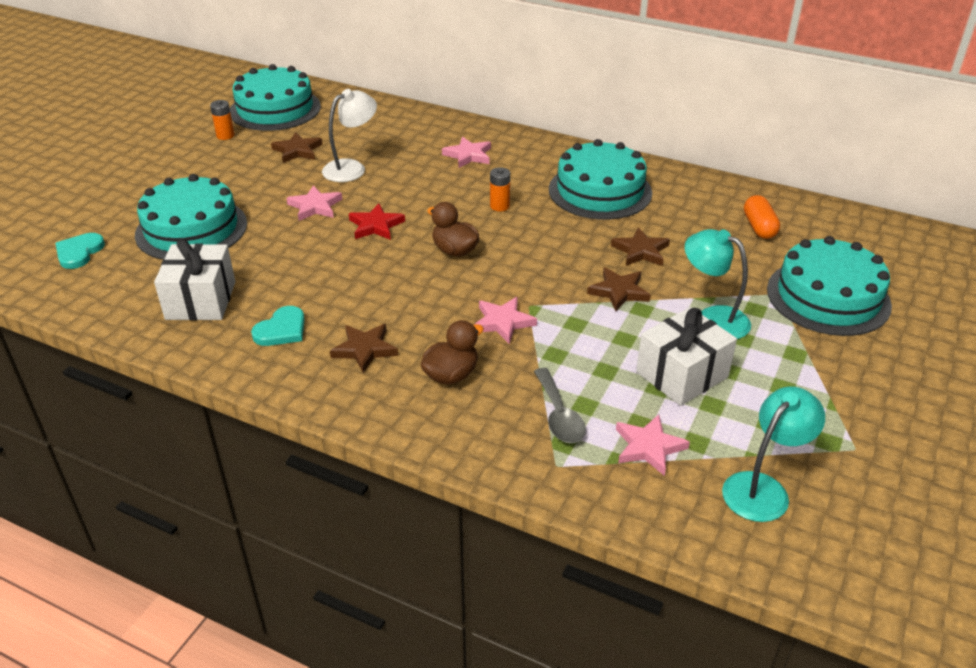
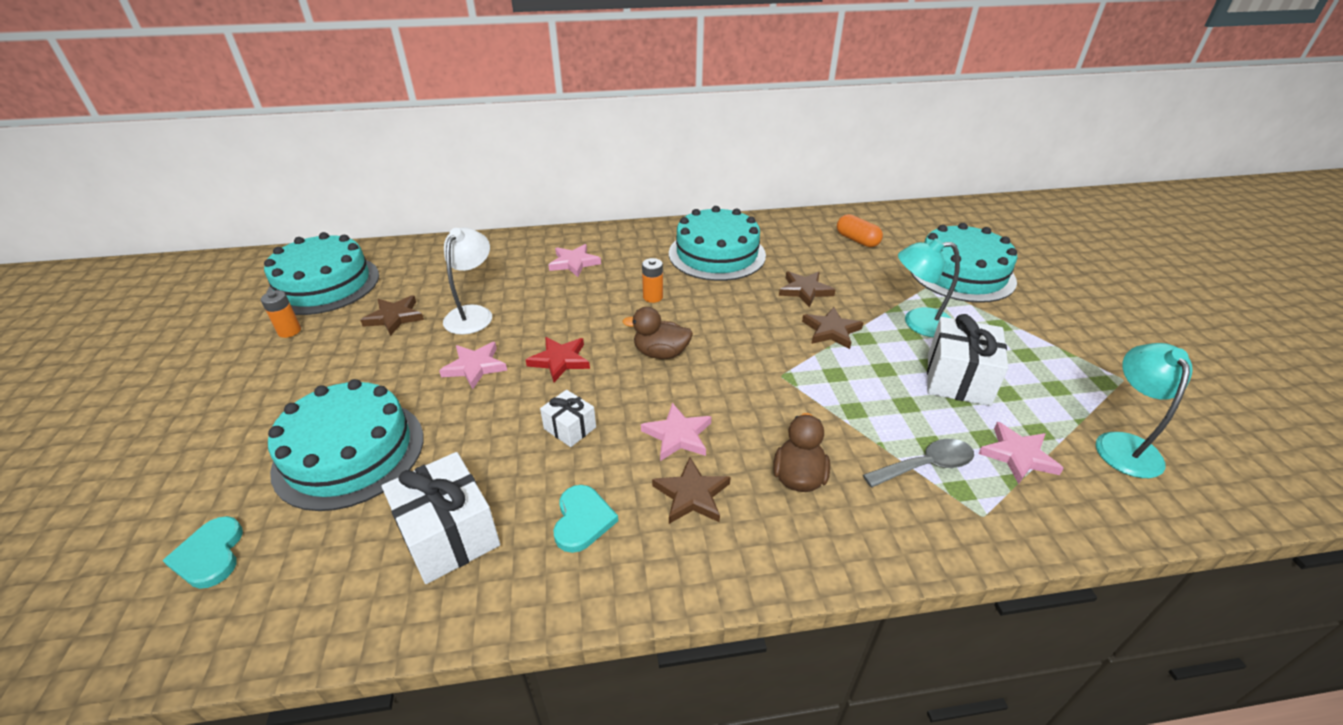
camera: 35 degrees left, 0 degrees up
(333, 273) = (570, 428): none -> white gift
(503, 322) = (779, 401): pink star -> pink star (678, 435)
(559, 415) = (926, 466): grey spoon -> grey spoon turned 60 degrees counterclockwise

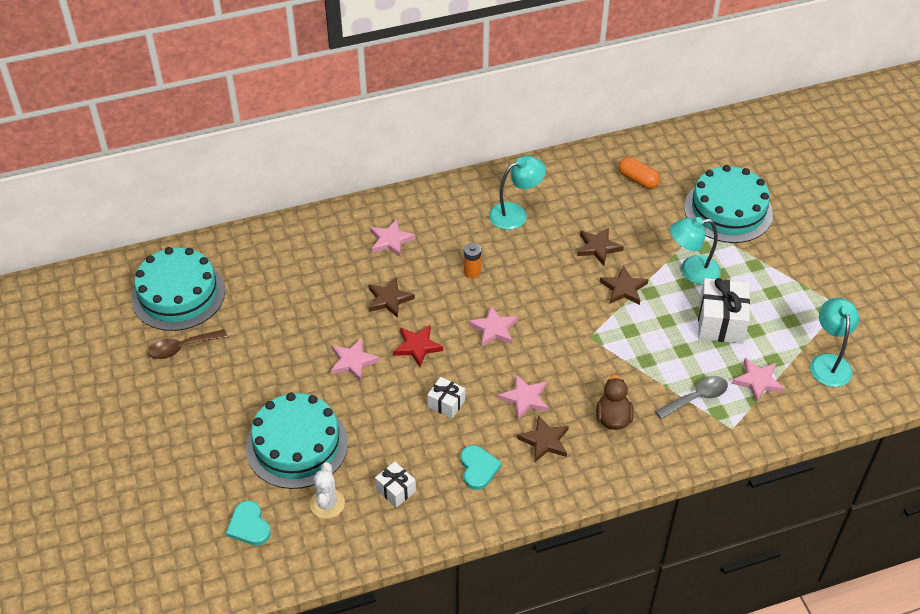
camera: 10 degrees left, 10 degrees up
(289, 331) = (181, 348): orange battery -> brown spoon
(340, 539) = (327, 504): none -> white cactus
(395, 317) = (262, 322): brown star -> brown star (389, 299)
(449, 534) = (396, 490): white gift -> white gift, size x0.55
(473, 314) = (326, 309): white lamp -> none
(661, 353) = (494, 329): brown duck -> pink star
(717, 254) = (515, 213): turquoise cake -> turquoise lamp

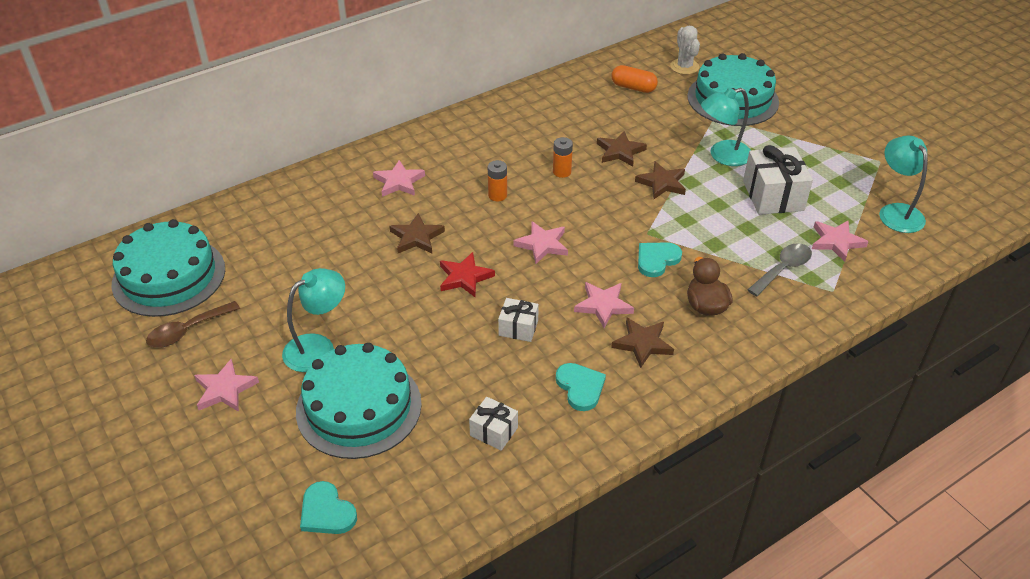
camera: 15 degrees left, 5 degrees down
(327, 504) = (416, 465): white cactus -> white cactus (684, 67)
(353, 361) = (397, 306): pink star -> pink star (225, 389)
(515, 213) = (522, 136): turquoise lamp -> turquoise lamp (318, 347)
(537, 258) = (562, 172): none -> orange battery
(588, 365) = (657, 260): none -> turquoise heart

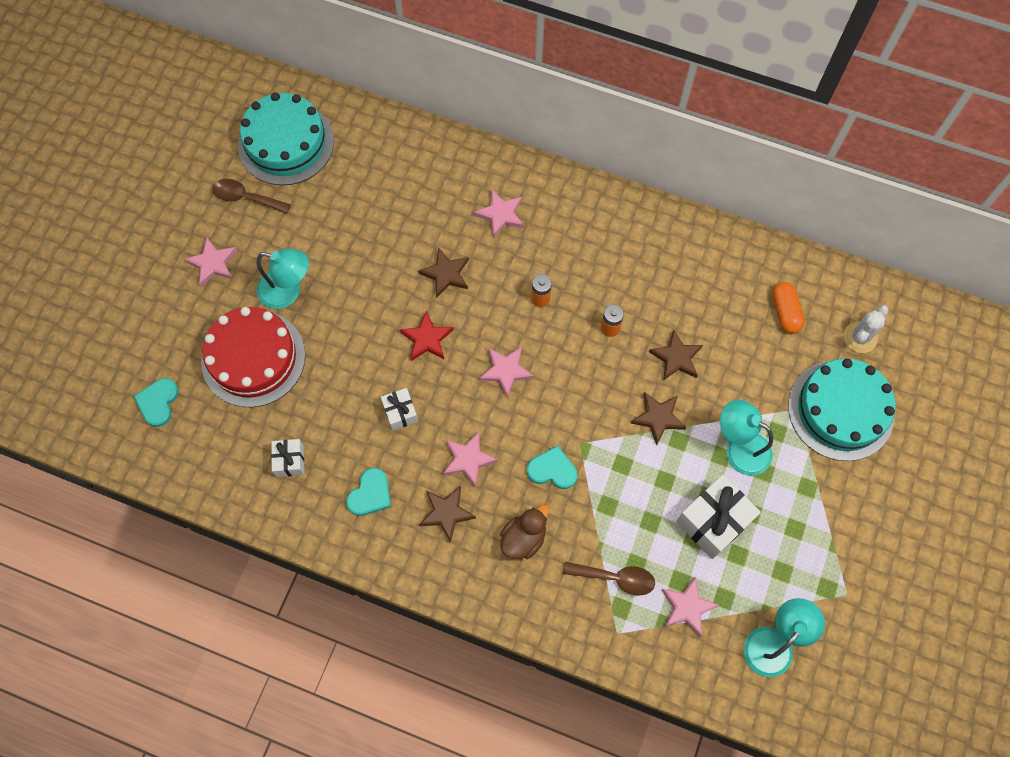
camera: 55 degrees right, 25 degrees up
(359, 407) = (253, 358): turquoise cake -> red cake
(783, 269) = (615, 578): grey spoon -> brown spoon

